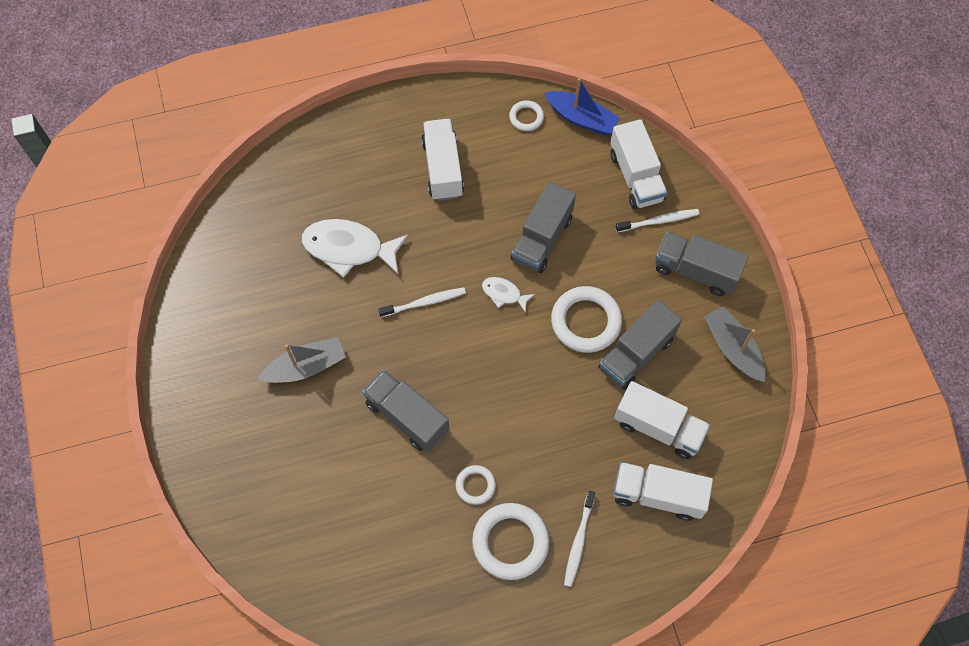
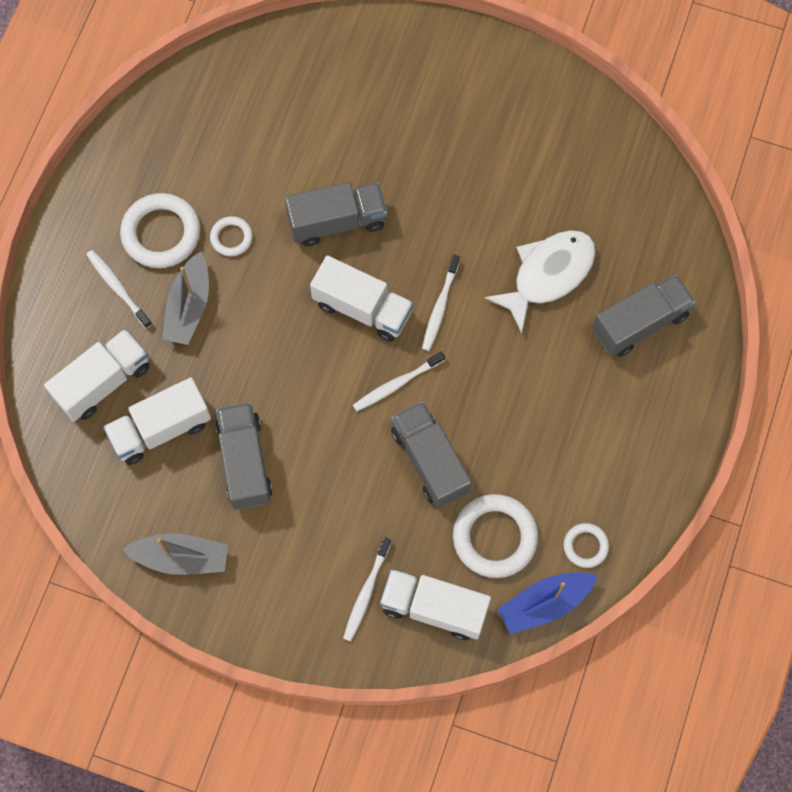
camera: 125 degrees right, 5 degrees up
(306, 367) = (449, 167): grey boat -> grey boat (189, 307)
(443, 168) = (580, 419): white truck -> white truck (362, 308)
(504, 294) = (396, 384): white fish -> white toothbrush
(586, 321) = (311, 439): white ring -> white ring (494, 537)
(695, 271) = (285, 586): grey truck -> grey truck (639, 323)

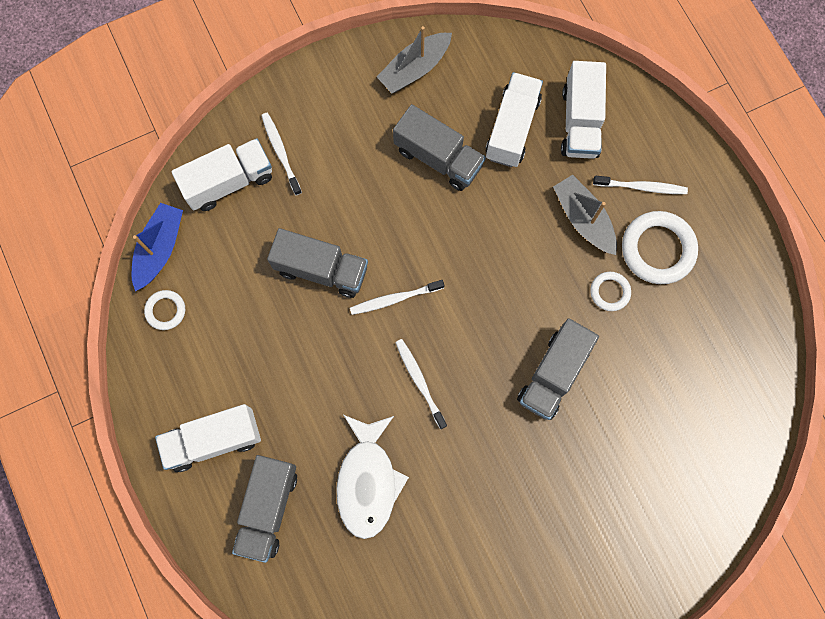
camera: 135 degrees right, 5 degrees up
(362, 308) = (471, 329): white truck -> white truck (213, 440)
(396, 384) = (394, 299): white toothbrush -> white toothbrush turned 120 degrees counterclockwise
(494, 537) = (231, 260): white ring -> none

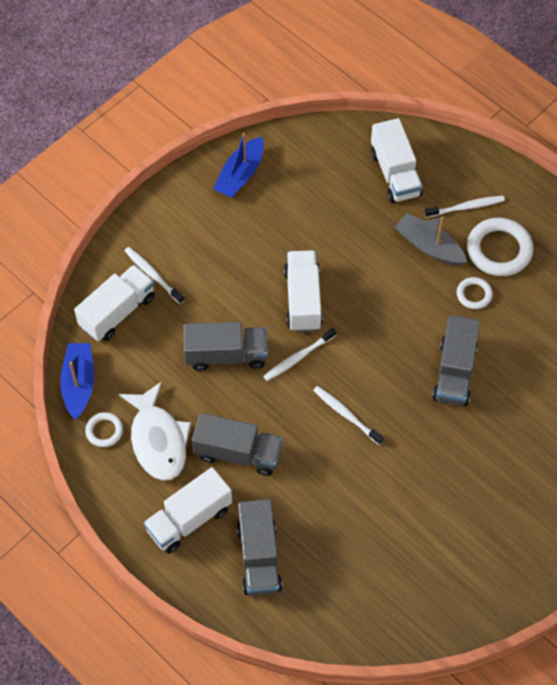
camera: 20 degrees left, 15 degrees down
(368, 481) = (335, 506): white fish -> white fish (158, 440)
(415, 69) = (240, 175): grey boat -> blue boat
(438, 158) = (289, 237): grey truck -> grey truck (238, 453)
(512, 128) = (341, 196): white truck -> white truck (303, 299)

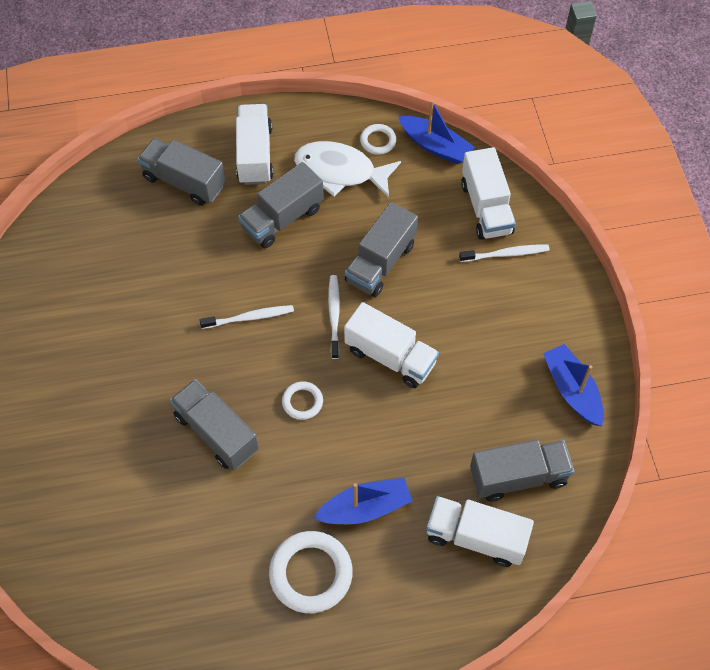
camera: 125 degrees right, 0 degrees up
(332, 172) = (518, 477): none -> grey truck
(429, 246) = (365, 508): grey boat -> blue boat
(466, 207) = (384, 579): white toothbrush -> none
(474, 294) = (280, 510): white ring -> white ring (302, 402)

